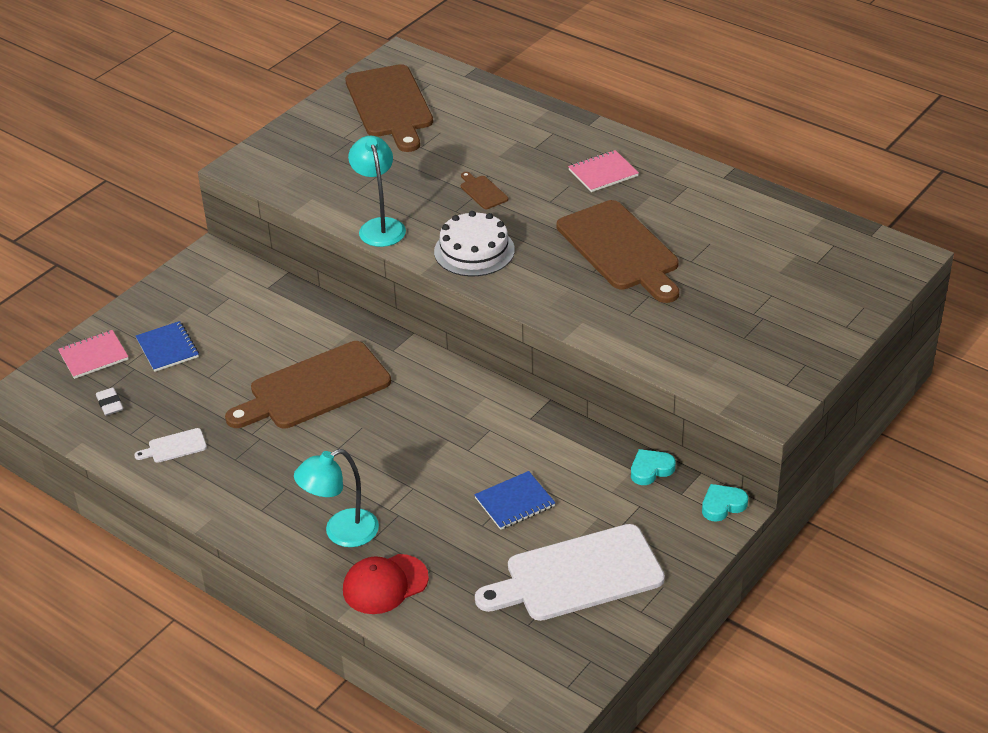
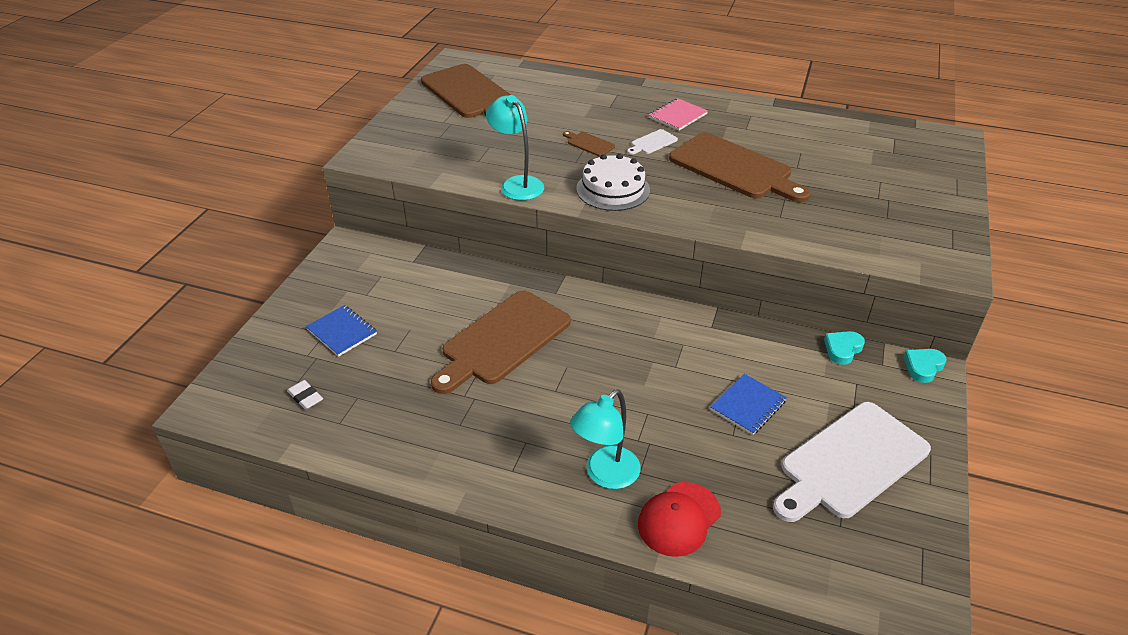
camera: 20 degrees left, 0 degrees up
(93, 356) = (269, 354): pink notebook -> none
(174, 446) = (392, 425): white cutting board -> white cutting board (652, 143)

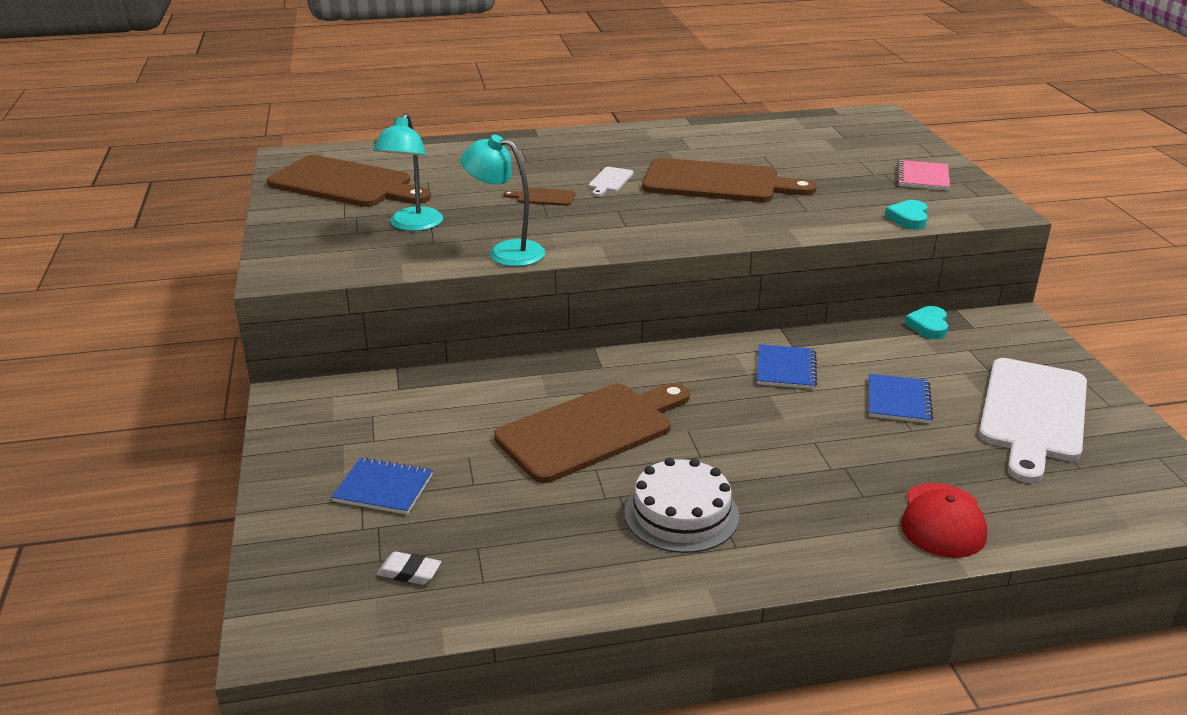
camera: 30 degrees left, 10 degrees down
(502, 340) = (591, 430): brown cutting board -> brown cutting board turned 135 degrees counterclockwise
(605, 475) = (834, 512): turquoise lamp -> turquoise lamp (412, 225)
(613, 189) = (618, 230): white cake -> white cake (681, 514)
(677, 116) = (608, 153): pink notebook -> pink notebook (922, 177)
(686, 344) = (786, 369): none -> blue notebook
(923, 367) = (1007, 318): turquoise heart -> turquoise heart (908, 218)

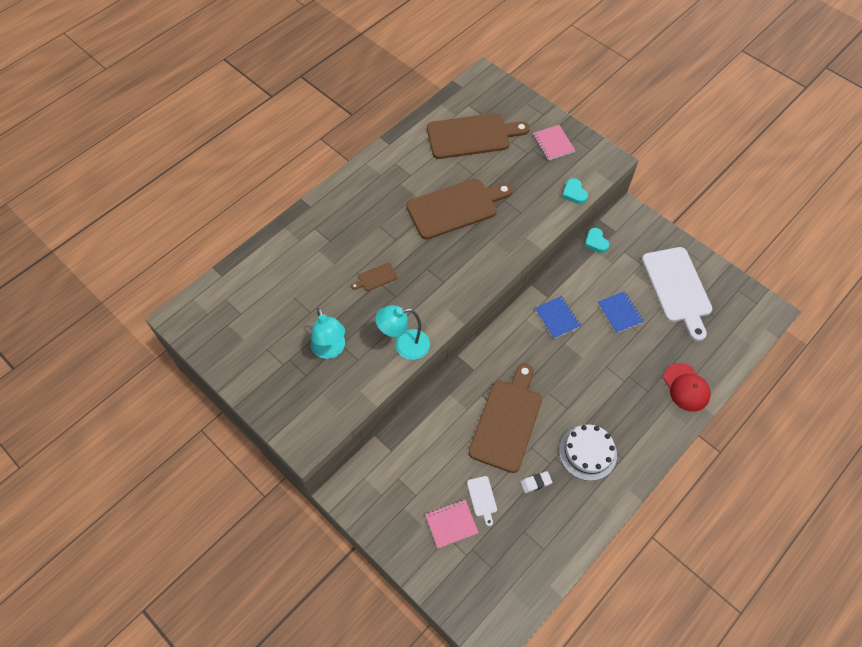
camera: 35 degrees left, 30 degrees up
(345, 184) = (247, 329): brown cutting board -> brown cutting board (472, 136)
(383, 488) = (451, 524): blue notebook -> pink notebook
(409, 572) = (510, 566): white eraser -> white eraser (536, 483)
(610, 181) = (397, 238): white cutting board -> white cutting board (482, 498)

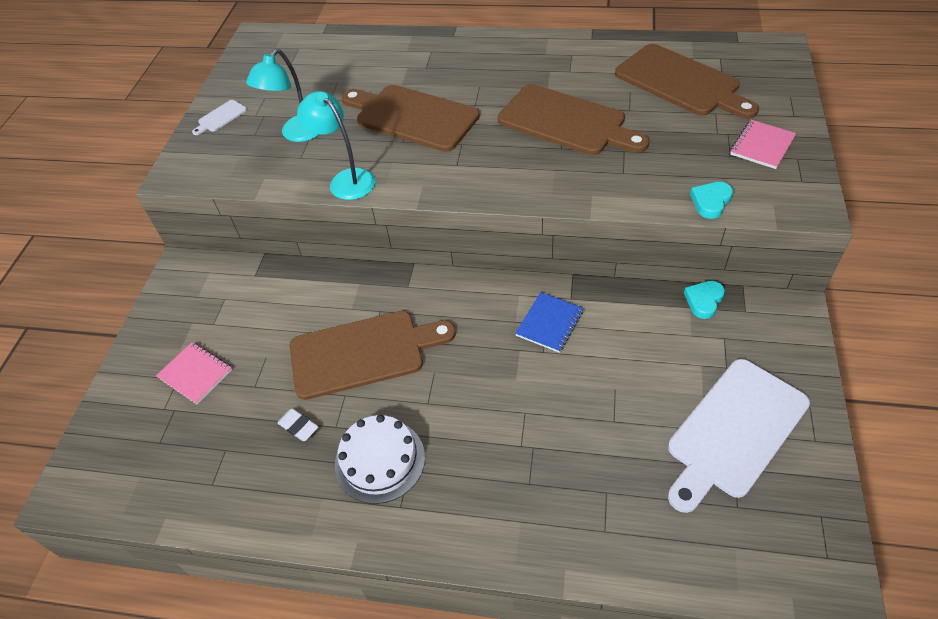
camera: 60 degrees right, 10 degrees down
(376, 277) = (412, 117): brown cutting board -> brown cutting board, size x2.44
(482, 498) = (245, 384): white cutting board -> white cutting board (220, 117)
(620, 313) = (623, 384): blue notebook -> none
(686, 387) = (578, 531): red cap -> none

